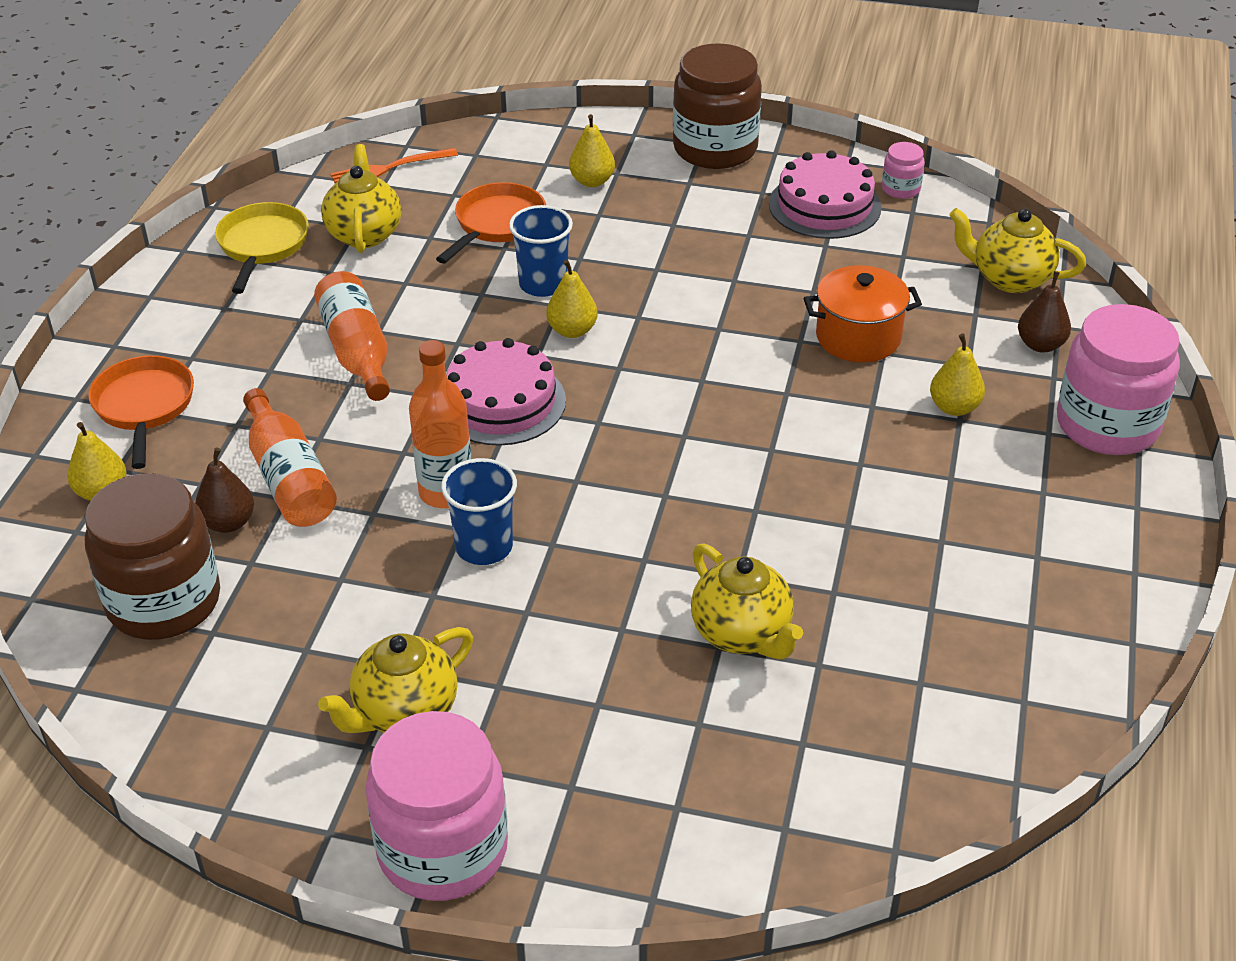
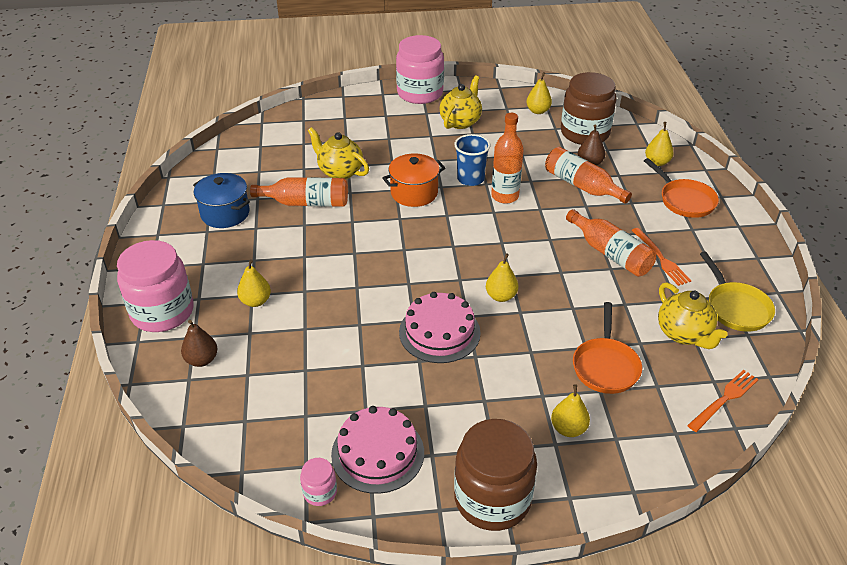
camera: 160 degrees right, 0 degrees up
(204, 697) = (538, 111): none -> yellow pear
(290, 327) = (661, 258): none -> orange fork
(501, 402) = (510, 244): pink cake -> pink cake (439, 332)
(543, 284) = (540, 324): blue cup -> none
(832, 573) = (306, 203): none -> orange bottle
(858, 337) = (323, 336): orange pot -> orange pot (414, 193)
(1000, 588) = (225, 213): none -> blue pot
(1009, 279) = (223, 413): yellow teapot -> none

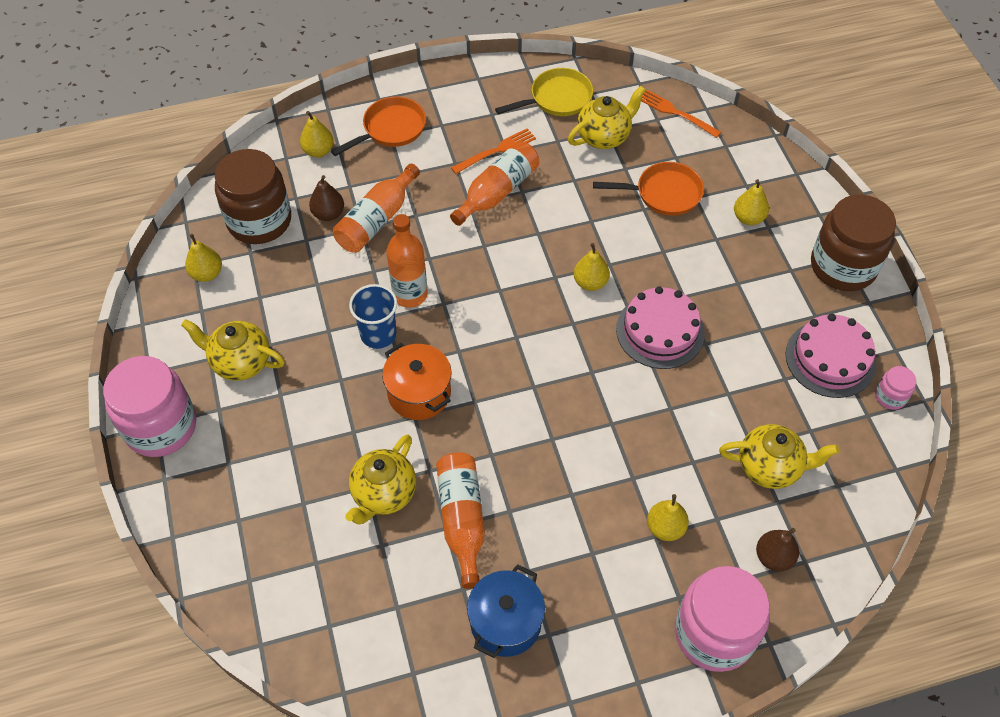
camera: 100 degrees left, 15 degrees up
(281, 377) = (770, 467): none -> yellow teapot

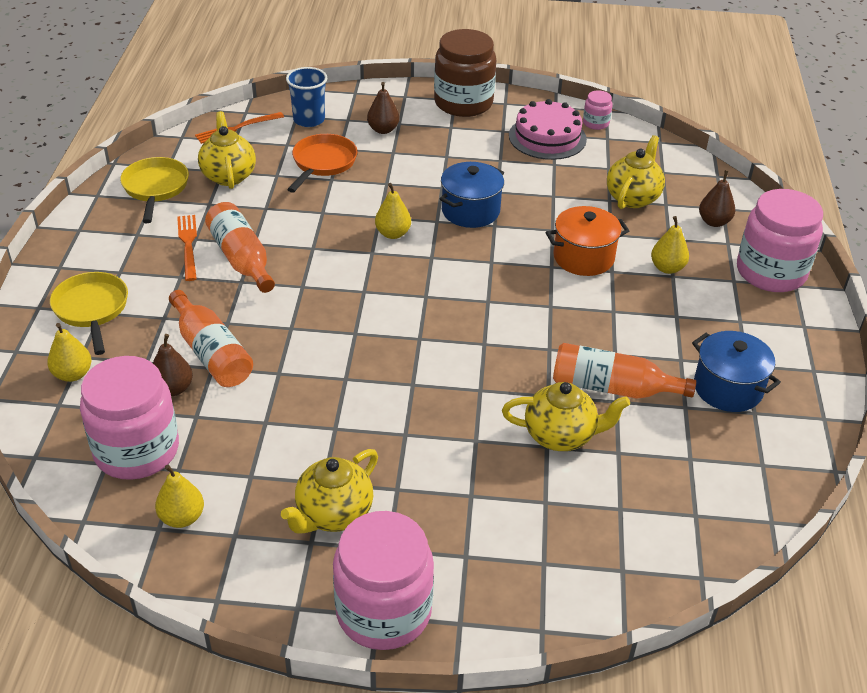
camera: 70 degrees left, 15 degrees down
(259, 221) = (136, 450): brown jar -> pink jar
(378, 334) = (364, 390): blue cup -> blue cup (309, 120)
(383, 494) = (560, 436): yellow teapot -> yellow teapot turned 45 degrees counterclockwise
(391, 129) = (92, 309): orange pan -> yellow pan
(410, 294) = (328, 354): orange bottle -> none
(419, 393) = (455, 379): orange pot -> orange pot (583, 257)
(660, 331) = (470, 211): pink cake -> blue pot
(748, 218) = (383, 130): yellow pear -> brown pear

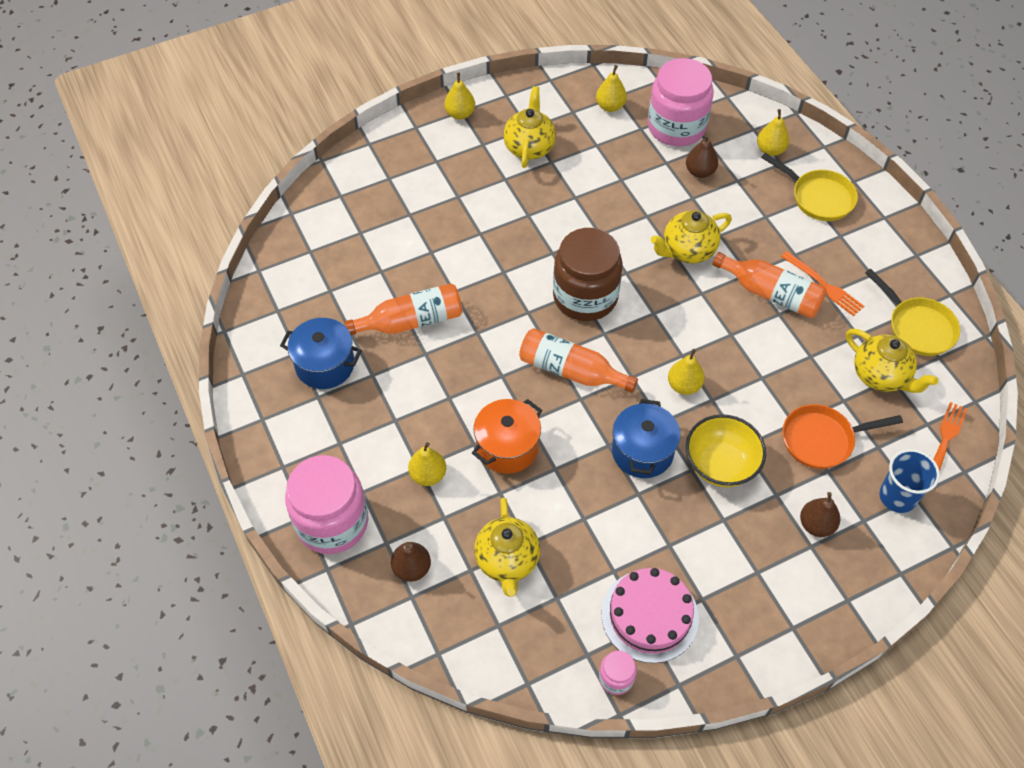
camera: 150 degrees right, 15 degrees up
(211, 352) = (705, 207): orange bottle -> orange bottle (571, 371)
(323, 163) = (822, 440): orange pan -> orange pan turned 90 degrees clockwise
(383, 611) = (460, 114): pink jar -> yellow pear
(416, 181) = (720, 464): none -> yellow bowl
(463, 103) = (779, 627): brown jar -> brown jar (585, 296)
(560, 436) = (426, 264): yellow teapot -> yellow teapot (687, 250)

